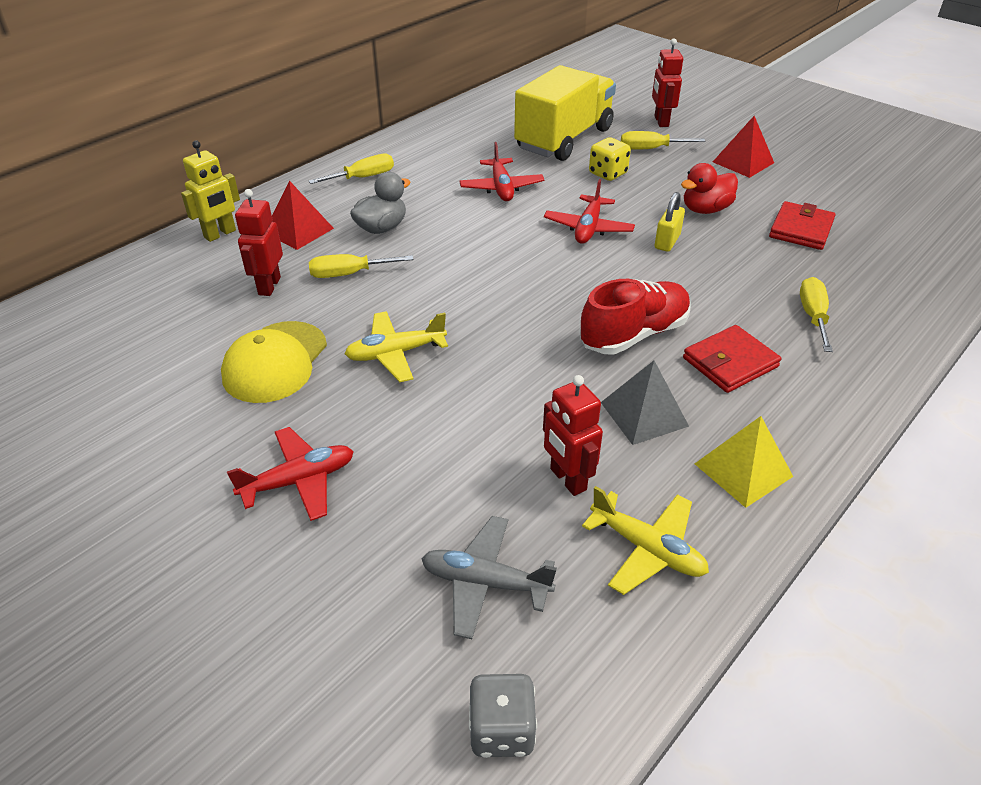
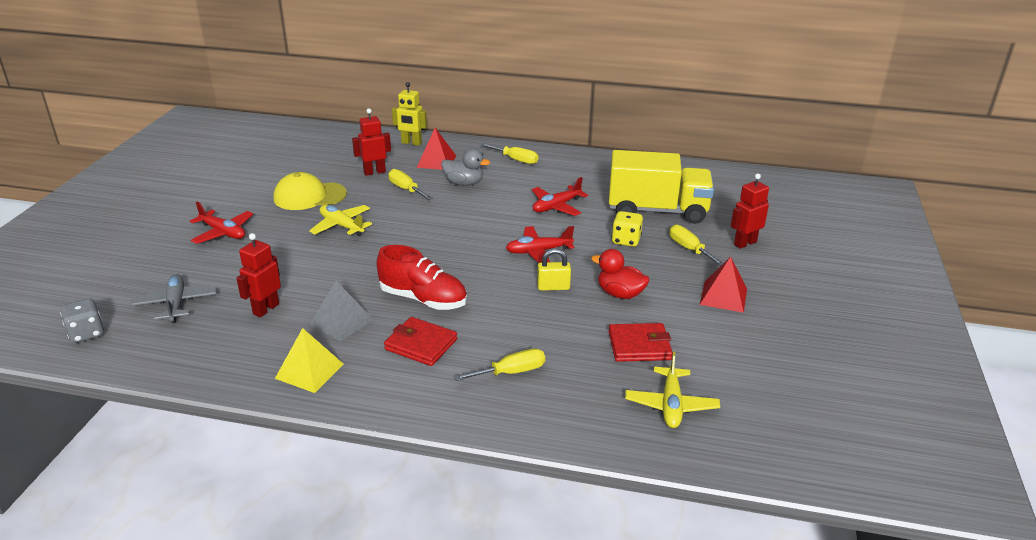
camera: 60 degrees right, 10 degrees down
(647, 549) = (222, 349): yellow plane -> yellow plane (671, 405)

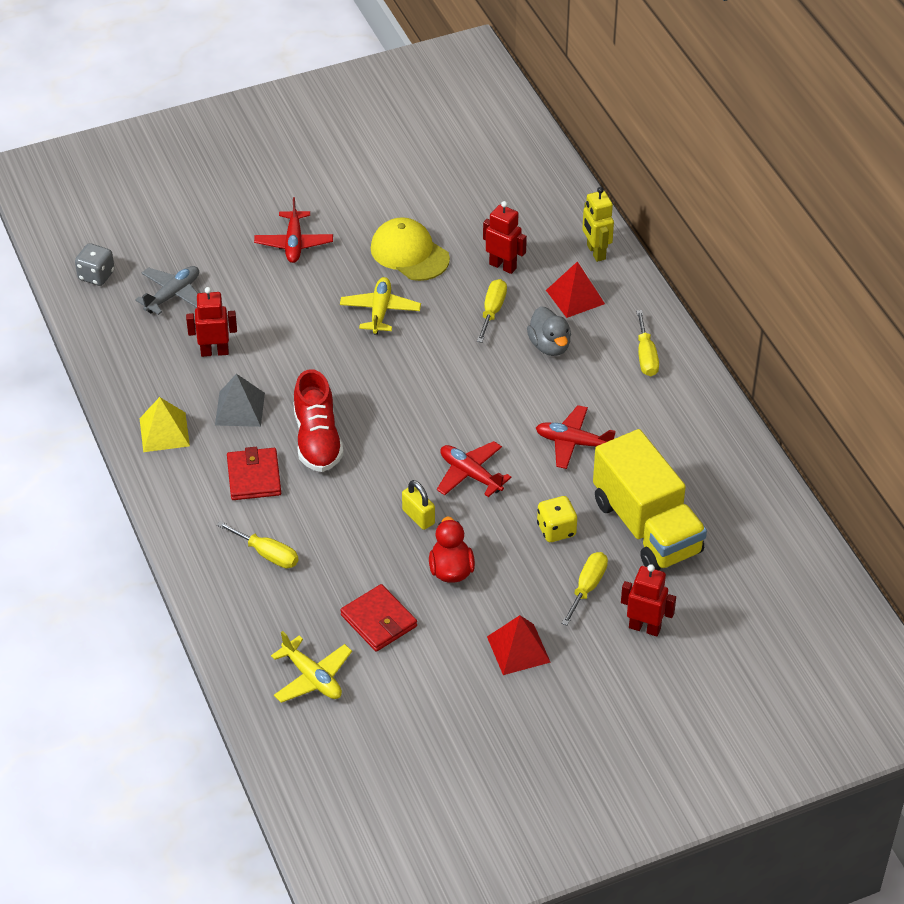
camera: 55 degrees right, 15 degrees up
(671, 405) = (312, 677): yellow plane -> yellow plane turned 105 degrees counterclockwise

